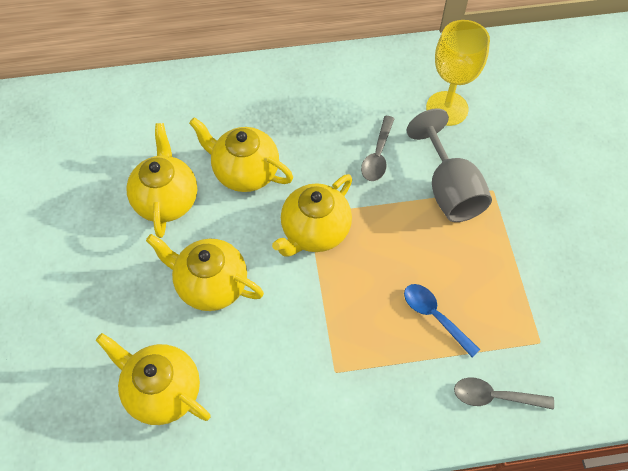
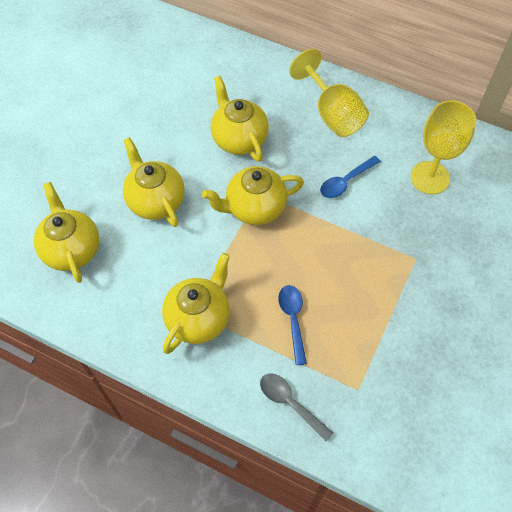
camera: 35 degrees right, 0 degrees up
(166, 200) = (171, 127): yellow teapot -> yellow teapot (199, 318)
(314, 97) = (332, 113): none -> yellow goblet
(378, 155) = (345, 182): grey spoon -> blue spoon
(449, 189) = (380, 237): grey goblet -> none

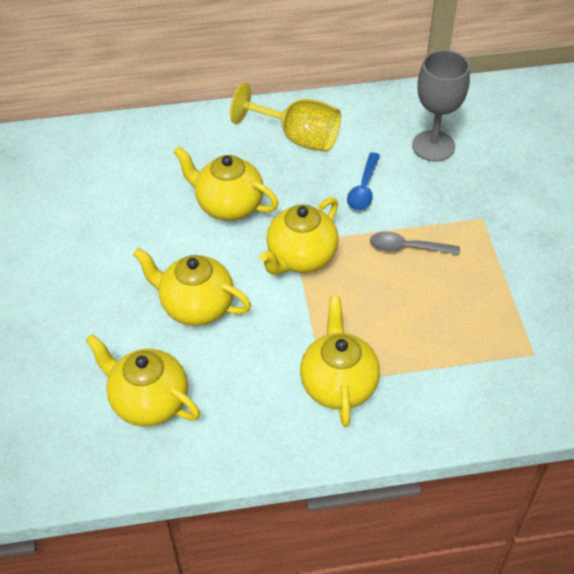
camera: 35 degrees left, 10 degrees down
(290, 403) = (488, 403): grey spoon -> grey spoon (407, 248)
(293, 320) = (425, 332): blue spoon -> none
(430, 177) = (433, 146): yellow goblet -> grey goblet

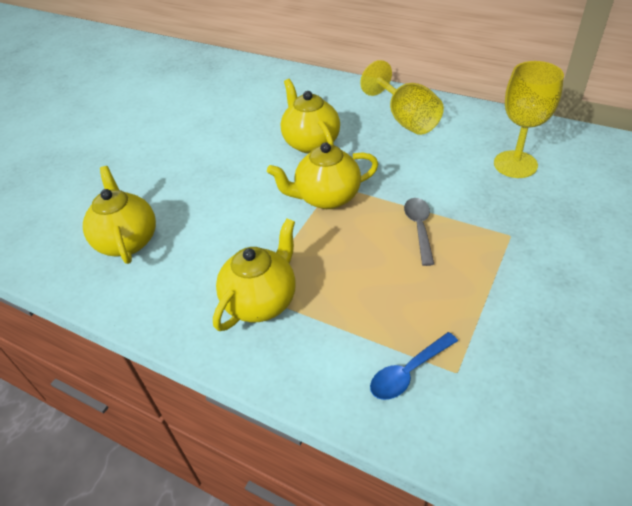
camera: 40 degrees right, 5 degrees down
(196, 306) = (221, 196): yellow teapot -> none
(364, 189) = (424, 171): blue spoon -> blue spoon (408, 372)
(407, 248) = (419, 228): grey spoon -> grey spoon turned 45 degrees clockwise
(433, 146) = (515, 164): grey goblet -> yellow goblet

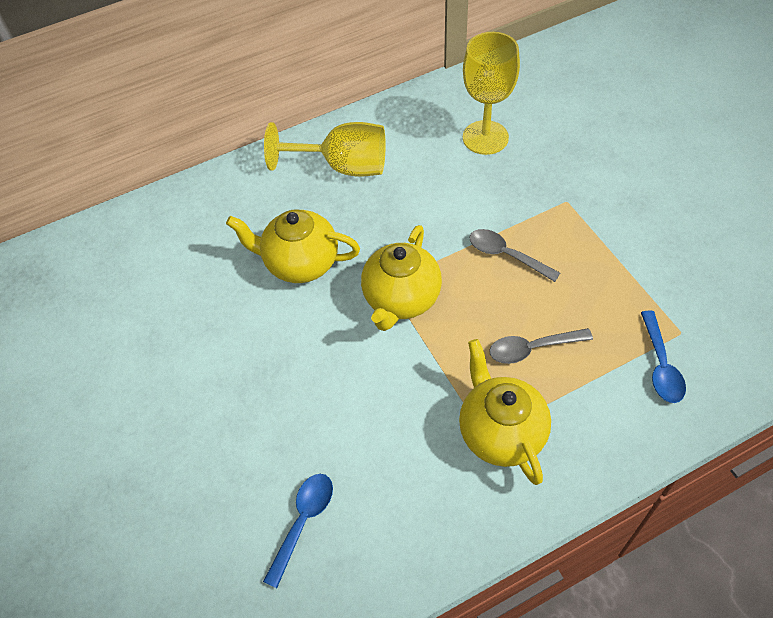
camera: 55 degrees left, 10 degrees up
(127, 240) = (303, 522): yellow teapot -> blue spoon
(349, 283) = (532, 348): none -> grey spoon

